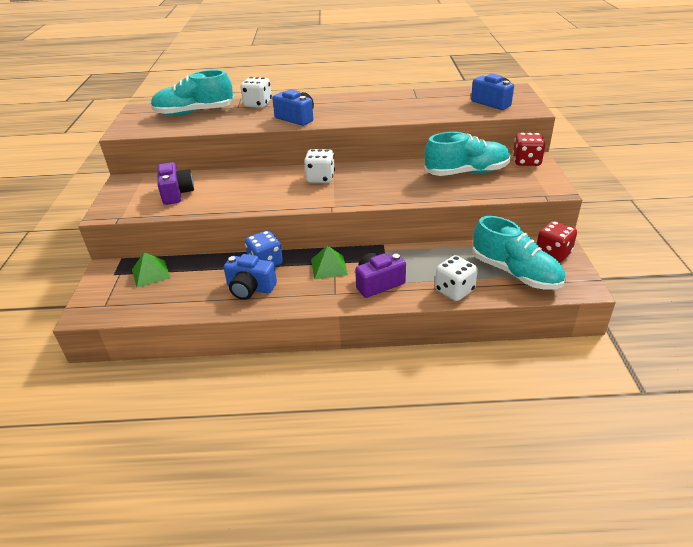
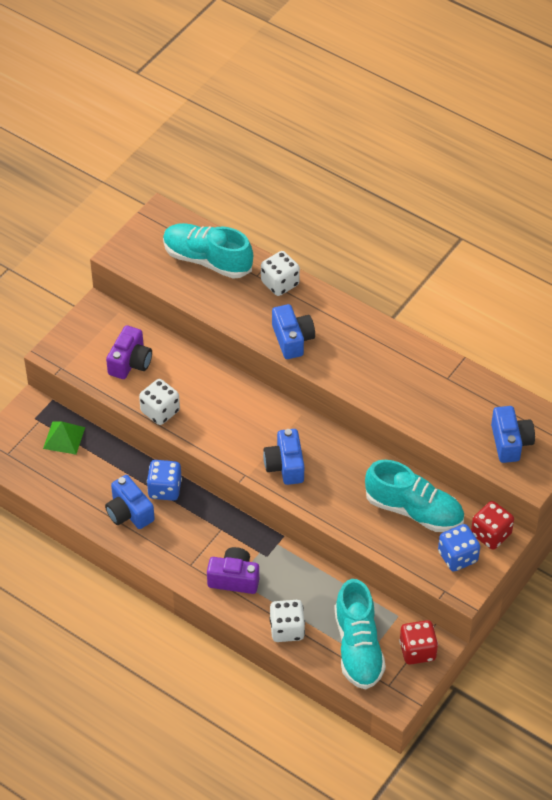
camera: 35 degrees right, 15 degrees up
(320, 178) = (273, 425): white dice -> white dice (160, 411)
(329, 267) = (212, 531): green pyramid -> none
(354, 190) = (285, 465): none -> blue camera
(525, 178) = (457, 557): none -> blue dice

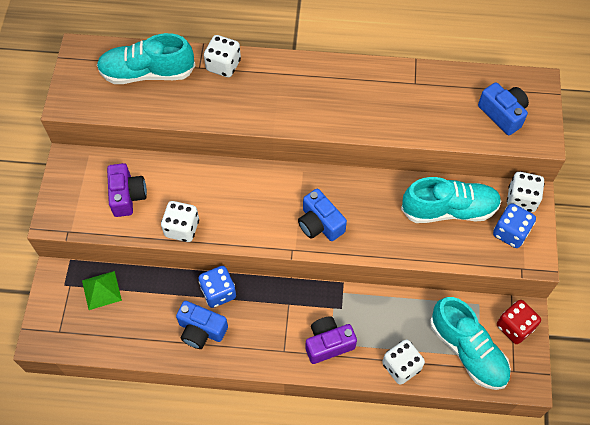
camera: 30 degrees left, 10 degrees up
(292, 339) = (267, 110): blue camera -> none
(491, 534) = (521, 199): red dice -> white dice

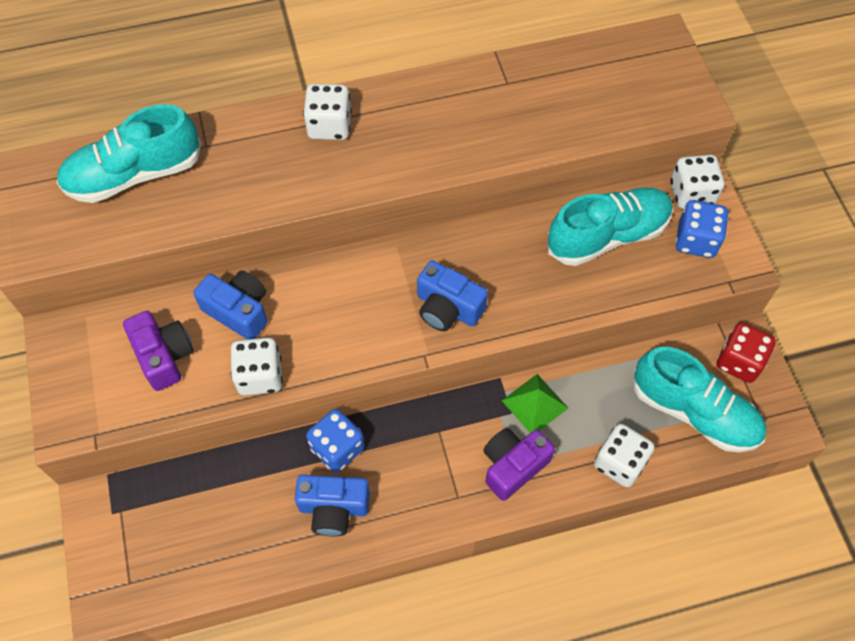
camera: 20 degrees left, 0 degrees up
(101, 290) = (169, 502): green pyramid -> green pyramid (534, 404)
(223, 65) = (239, 133): white dice -> white dice (329, 126)
(502, 114) = (635, 89): blue camera -> blue camera (239, 311)

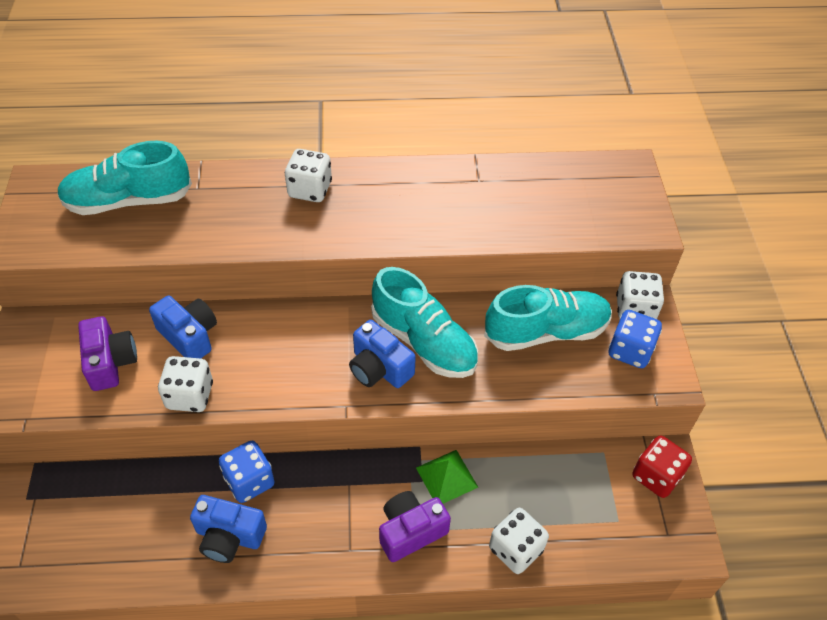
camera: 10 degrees right, 10 degrees down
(694, 412) = (601, 515): turquoise shoe -> turquoise shoe (424, 341)

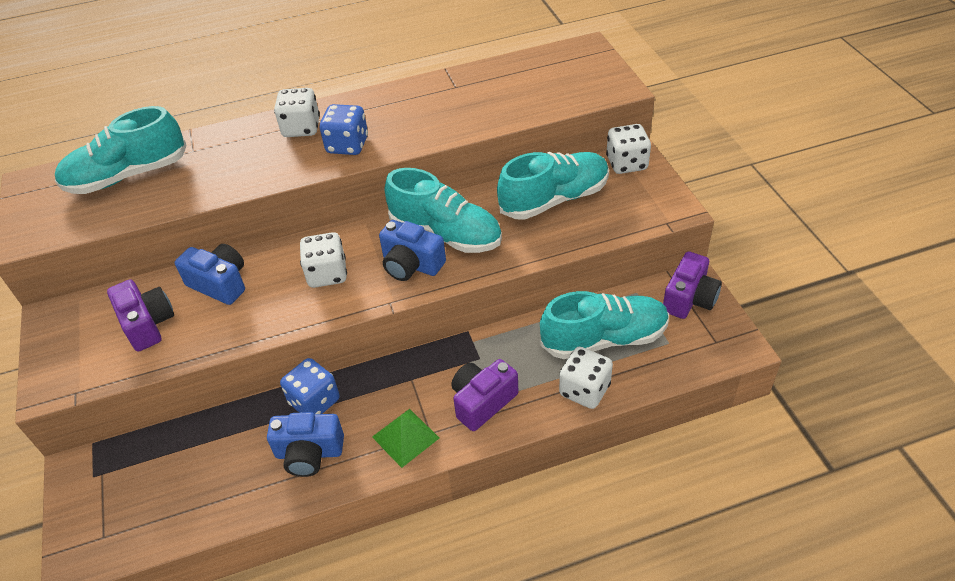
camera: 10 degrees left, 5 degrees down
(190, 395) = (236, 332): white dice -> white dice (327, 274)
(446, 477) = (501, 349): green pyramid -> green pyramid (405, 437)
(553, 497) = (604, 339): none -> turquoise shoe
(630, 351) = (634, 195): blue dice -> blue dice (347, 145)
(656, 476) = (689, 299): red dice -> purple camera

